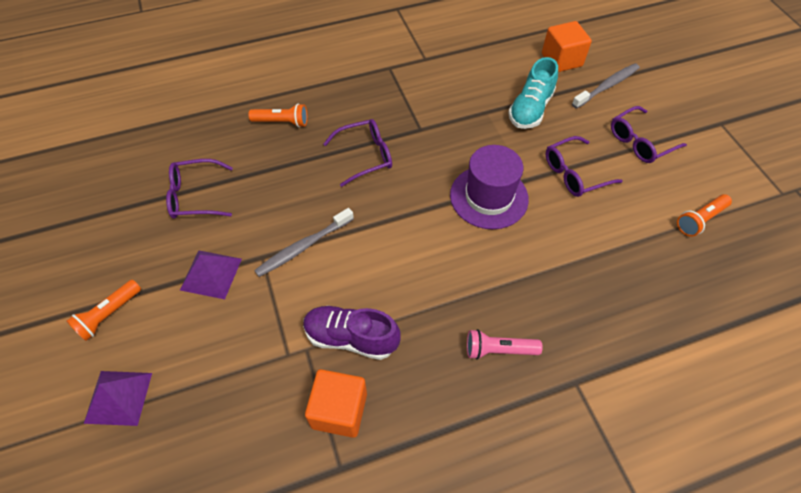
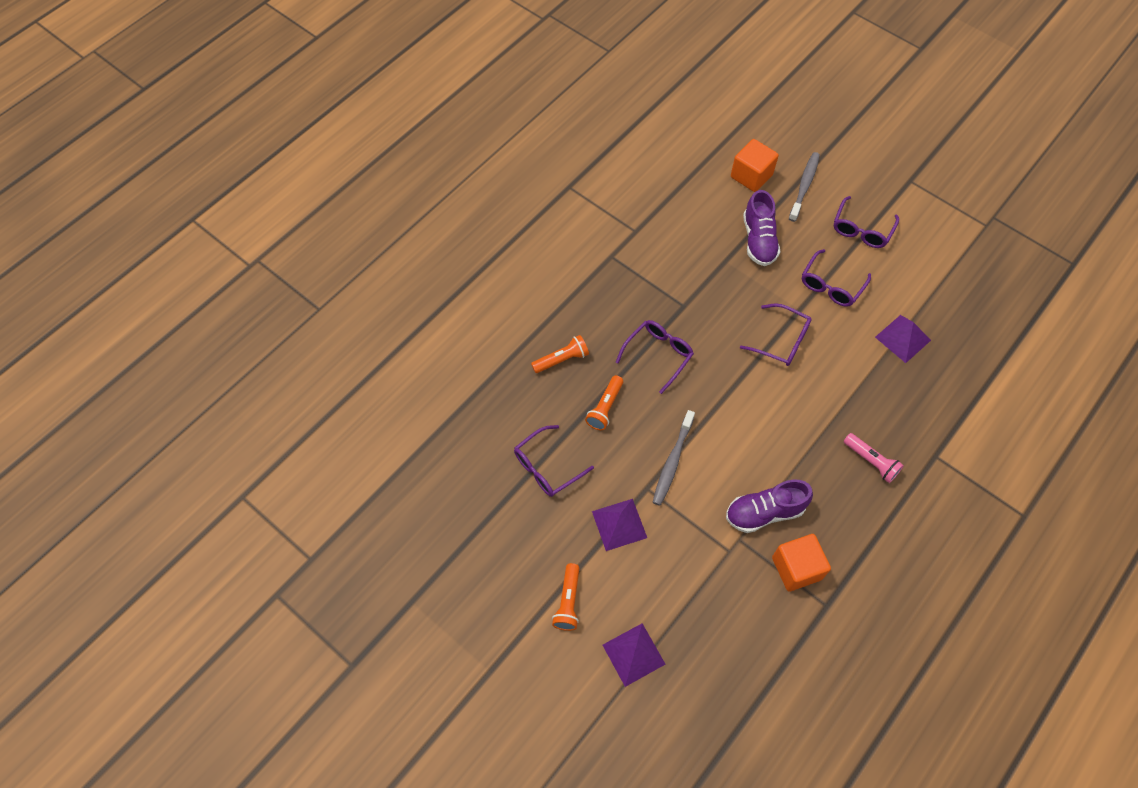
camera: 30 degrees left, 5 degrees up
(489, 197) = (781, 341): purple hat -> purple glasses
(498, 350) = (871, 461): pink flashlight -> pink flashlight turned 105 degrees counterclockwise
(530, 109) = (758, 240): turquoise shoe -> purple shoe
(617, 252) = (903, 338): none -> purple pyramid
(700, 220) = (943, 279): orange flashlight -> orange flashlight (605, 407)

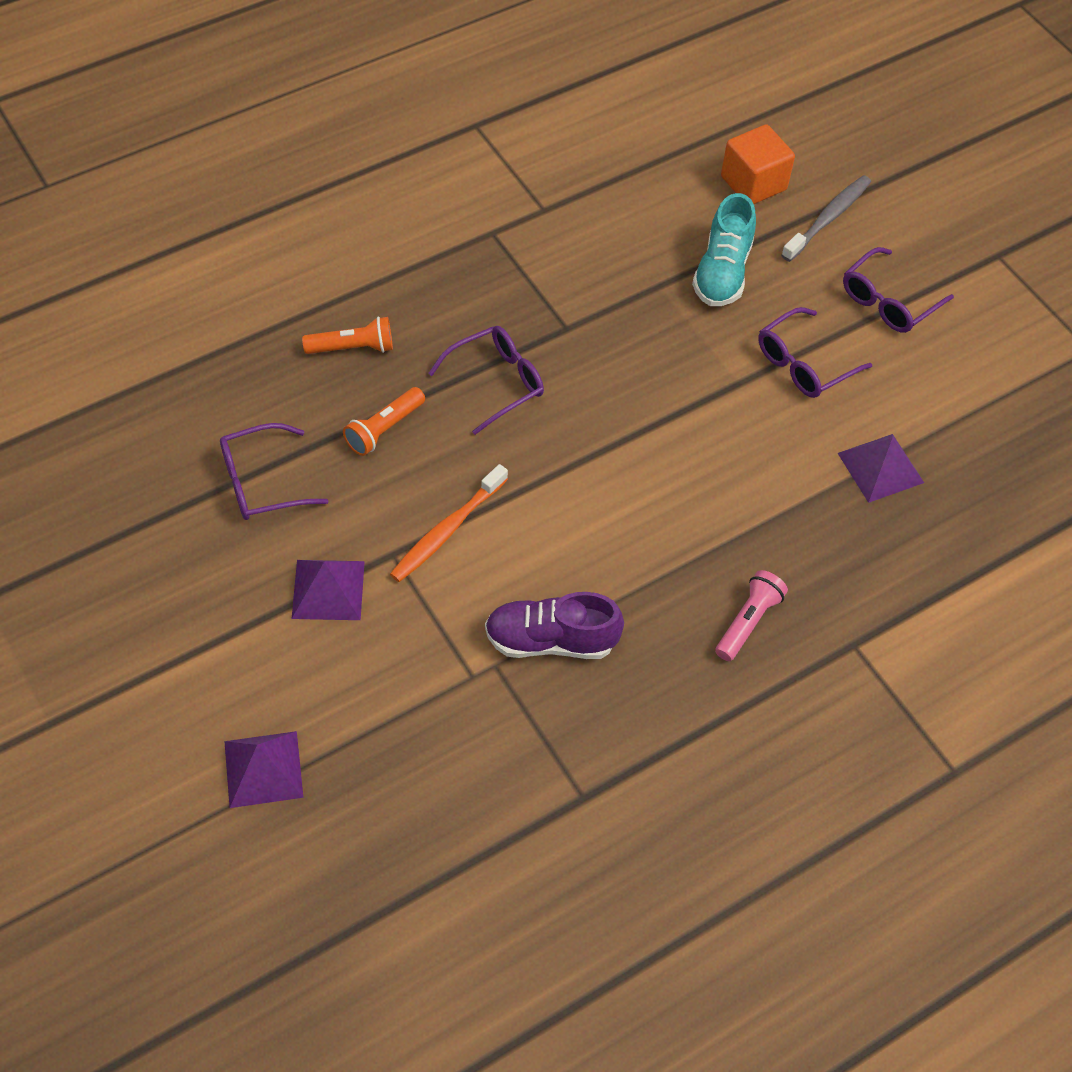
camera: 15 degrees right, 5 degrees down
(568, 602) = (203, 668): orange flashlight -> none
(672, 462) = (447, 530): grey toothbrush -> orange toothbrush
(758, 240) = (722, 272): purple shoe -> turquoise shoe
(781, 341) = (690, 417): purple glasses -> none
(796, 568) = (562, 731): orange cube -> none
(871, 461) = (748, 622): pink flashlight -> pink flashlight turned 120 degrees counterclockwise

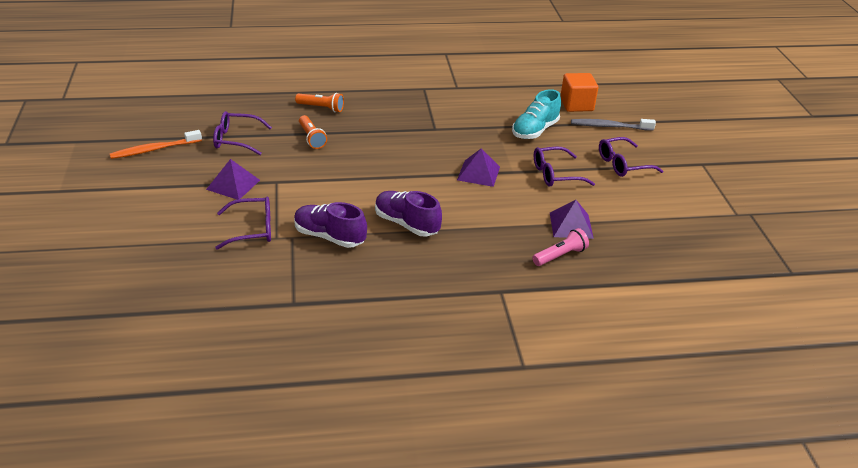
camera: 25 degrees right, 20 degrees down
(263, 769) = (141, 238): purple pyramid -> purple pyramid (478, 173)
(384, 429) = (311, 138): orange flashlight -> orange flashlight turned 90 degrees counterclockwise
(447, 530) = (311, 181): orange toothbrush -> orange toothbrush (154, 149)
(496, 382) = (382, 137): purple glasses -> purple glasses (252, 229)
(647, 564) = (406, 224): none -> purple shoe
(748, 622) = (445, 263): pink flashlight -> pink flashlight (560, 256)
(828, 218) = (609, 126): grey toothbrush -> grey toothbrush turned 150 degrees counterclockwise

